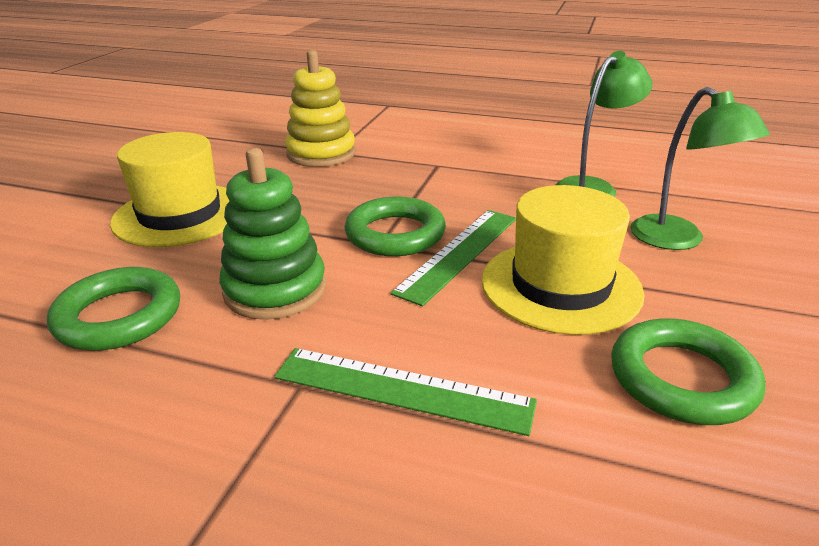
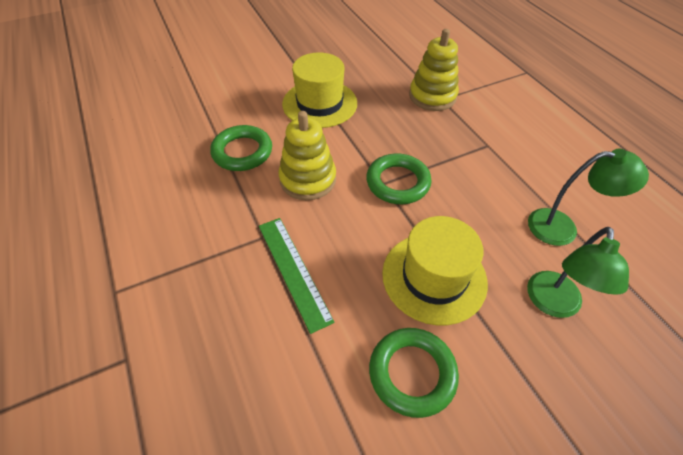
camera: 45 degrees right, 20 degrees up
(275, 290) = (308, 179): green stacking toy -> yellow stacking toy
(459, 253) = (412, 218): green ruler -> none

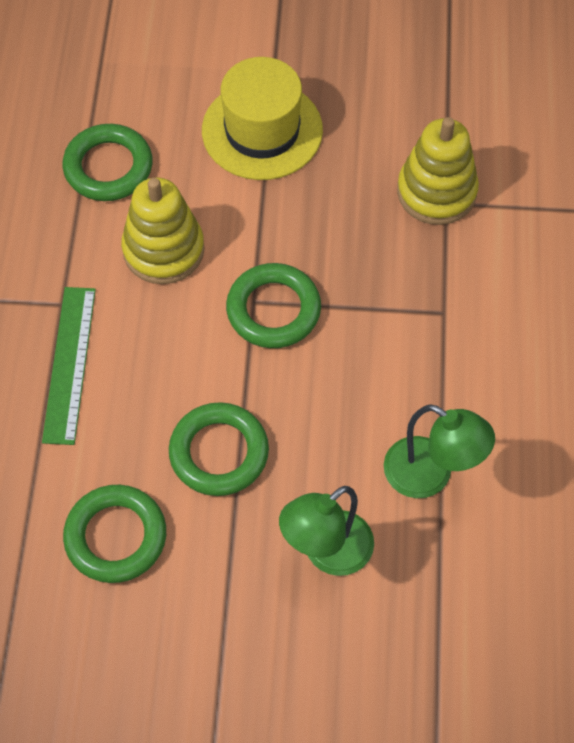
camera: 30 degrees right, 10 degrees up
(434, 277) = (219, 453): yellow hat -> green ring

